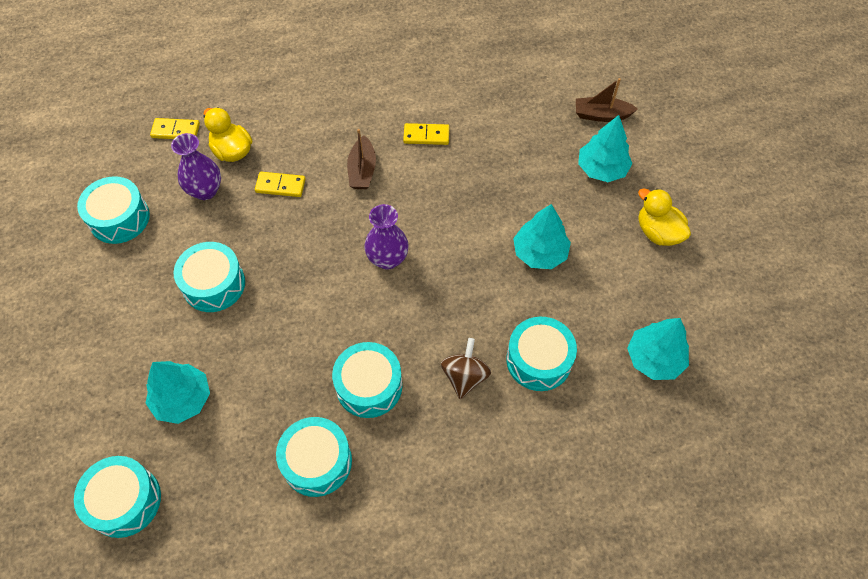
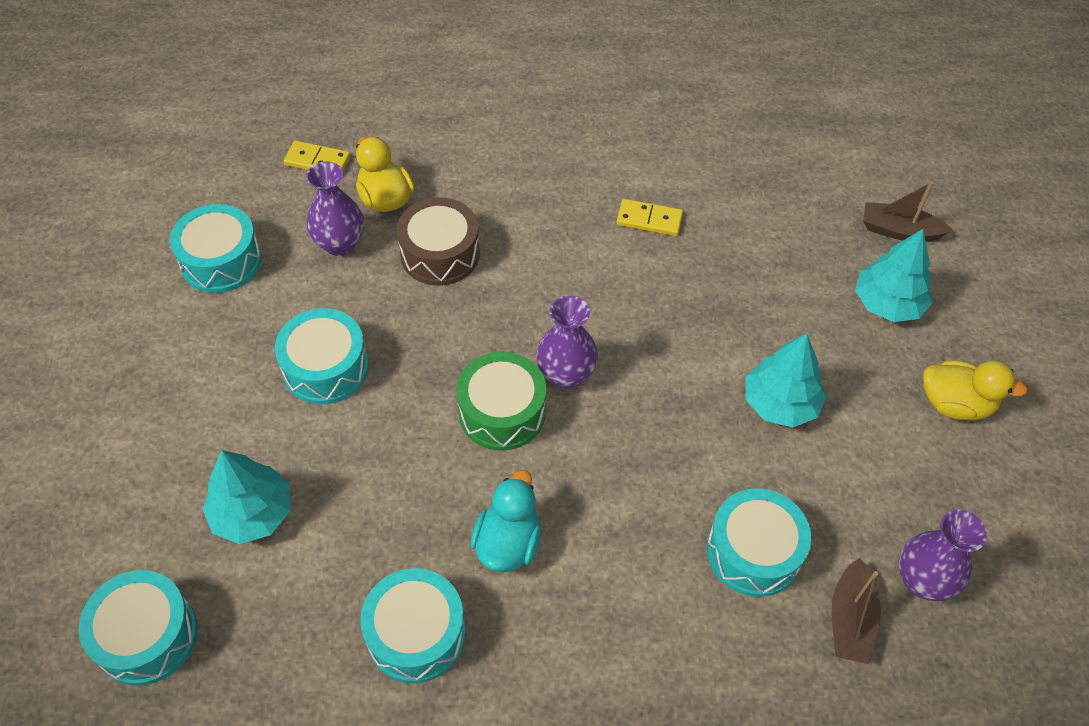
camera: 10 degrees right, 5 degrees down
(280, 186) = (440, 254): yellow domino -> brown drum
(347, 294) = (502, 412): none -> green drum
(362, 170) = (553, 251): brown boat -> brown boat (850, 620)
(369, 386) = (508, 543): turquoise drum -> turquoise duck
(465, 376) = (644, 555): brown spinning top -> none
(654, 358) = (922, 581): turquoise tree -> purple vase
(657, 232) = (955, 404): yellow duck -> yellow duck turned 135 degrees clockwise

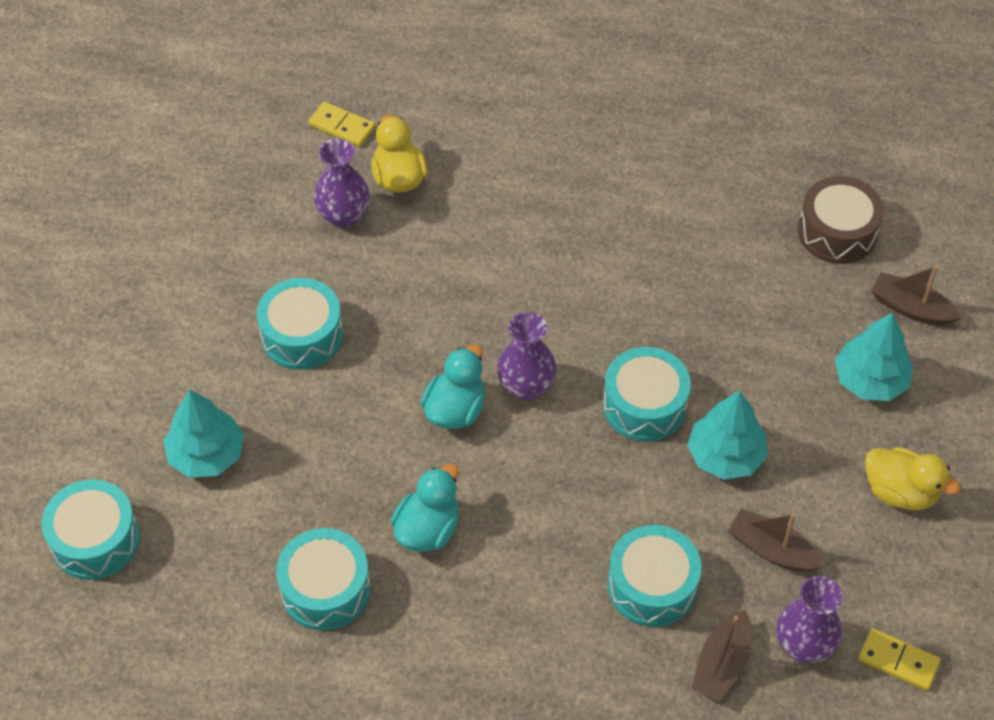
camera: 15 degrees right, 0 degrees up
(221, 261) = (228, 212): turquoise drum -> turquoise drum (644, 405)
(440, 254) = (437, 244): brown drum -> brown drum (837, 232)
(502, 412) = (455, 409): green drum -> turquoise duck
(649, 219) = (655, 248): yellow domino -> yellow domino (898, 661)
(856, 488) = (771, 549): none -> brown boat

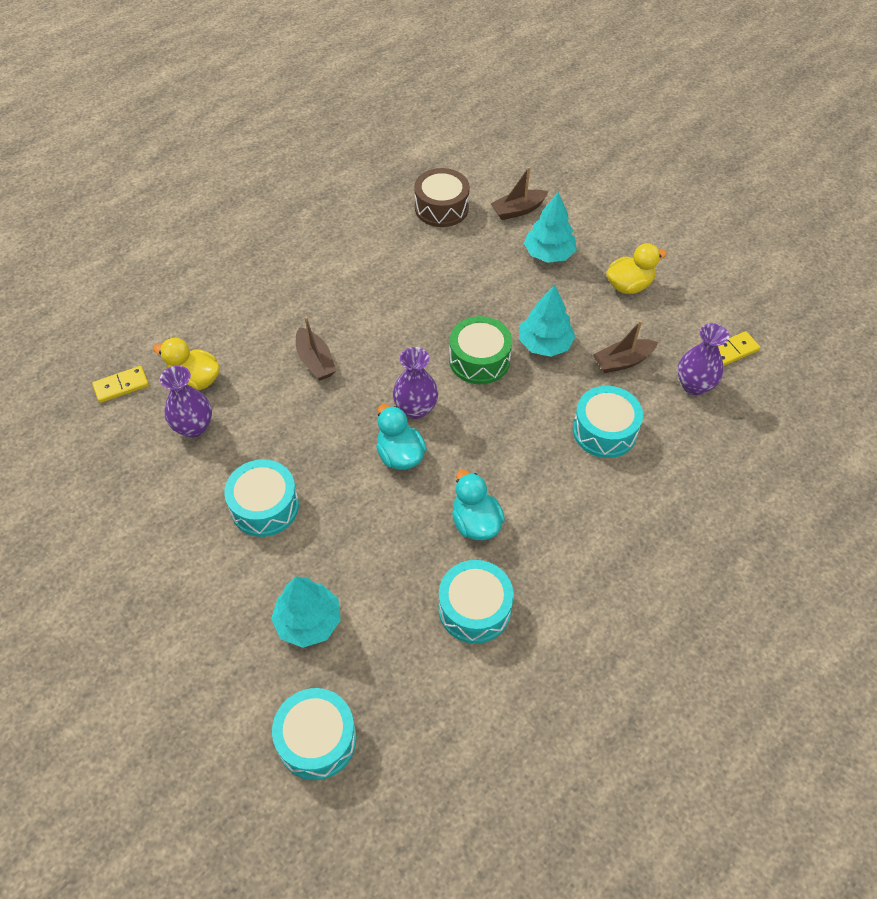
camera: 55 degrees left, 0 degrees up
(644, 405) = (479, 360): turquoise drum -> green drum
(721, 664) = (680, 429): brown boat -> brown boat (315, 361)

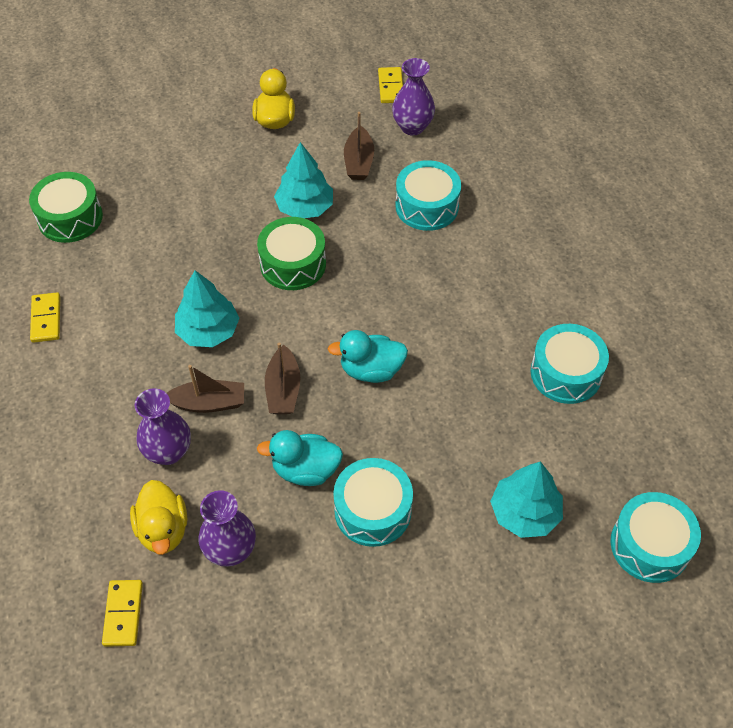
camera: 65 degrees left, 0 degrees up
(195, 380) = (163, 529): yellow duck -> yellow duck turned 60 degrees counterclockwise
(342, 237) = (46, 319): none -> yellow domino
(415, 409) = (322, 337): purple vase -> purple vase (168, 452)
(441, 208) = (70, 218): brown drum -> green drum
(475, 522) = (477, 338): turquoise duck -> turquoise duck (305, 470)
(518, 210) = (121, 159): brown boat -> brown boat (283, 389)
(549, 254) = (196, 159): turquoise tree -> turquoise tree (208, 331)

